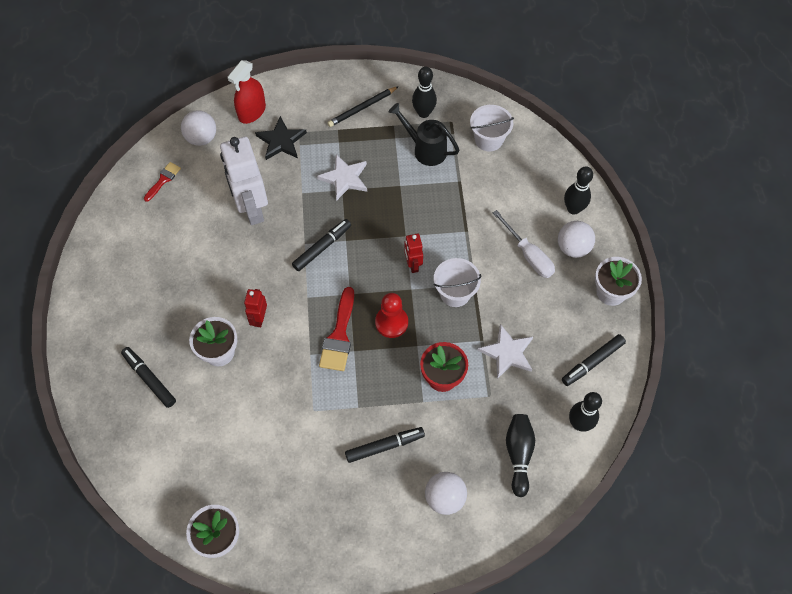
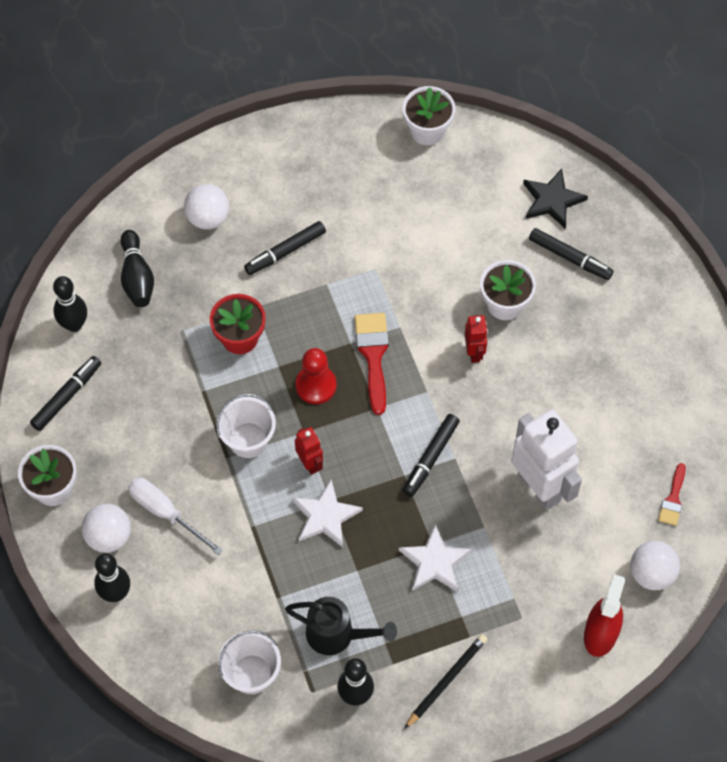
camera: 165 degrees right, 0 degrees up
(281, 141) = (541, 597): black star -> black star (552, 200)
(507, 353) = (169, 383): white star -> white star (325, 516)

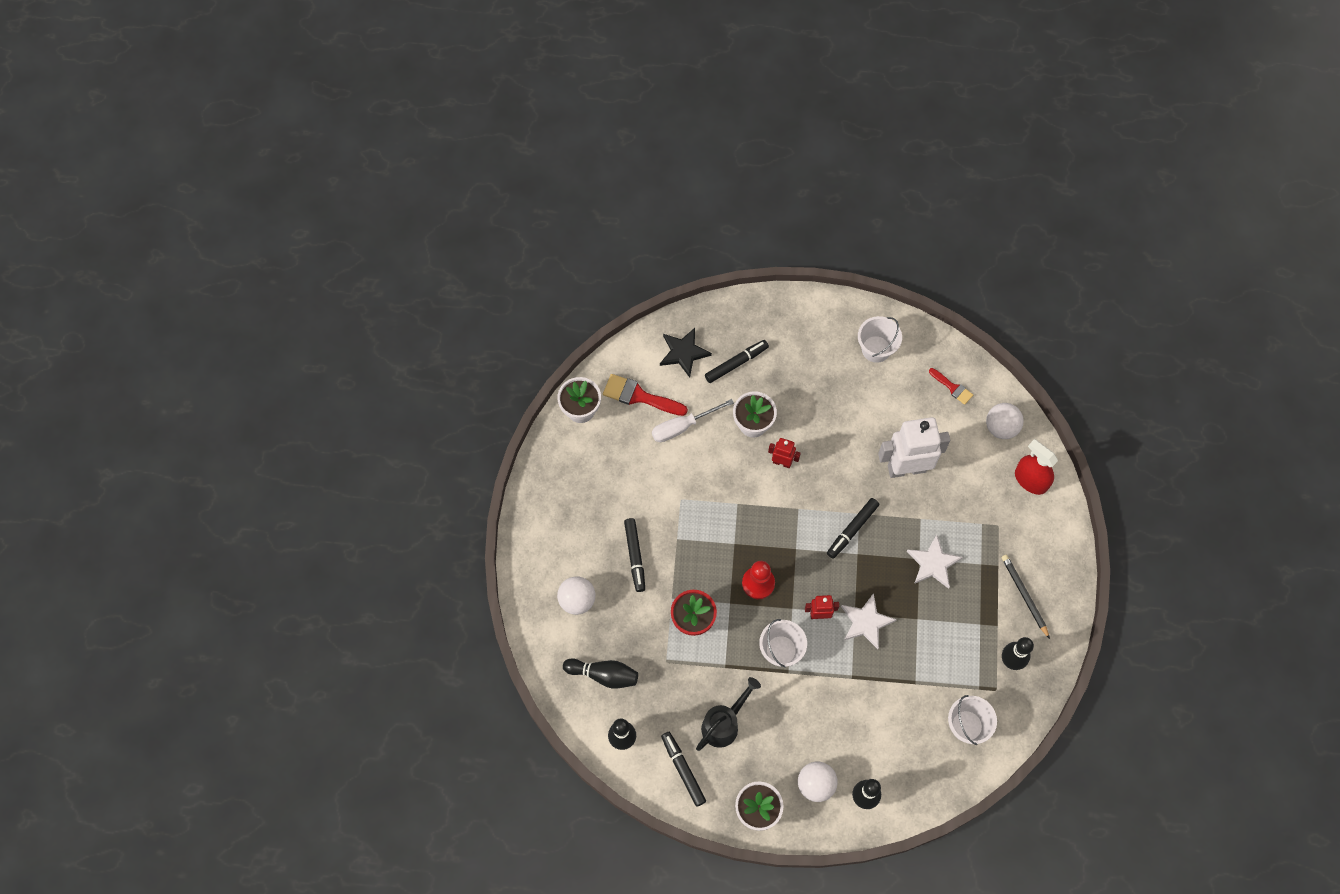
camera: 65 degrees left, 5 degrees up
(165, 513) = (814, 735): white screwdriver -> white screwdriver (682, 426)
(337, 635) = (960, 654): black watering can -> black watering can (723, 724)
(373, 355) = (752, 532): red brush -> red brush (639, 396)
(430, 458) = (852, 530): black marker -> black marker turned 75 degrees clockwise
(674, 396) = (876, 349): none -> white bucket

